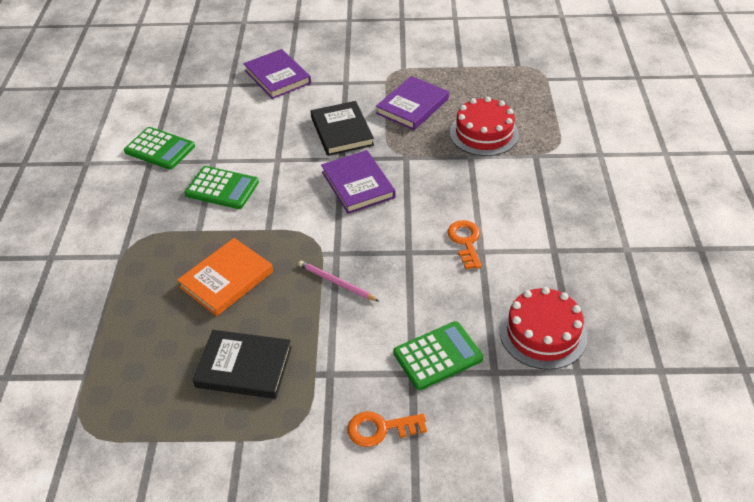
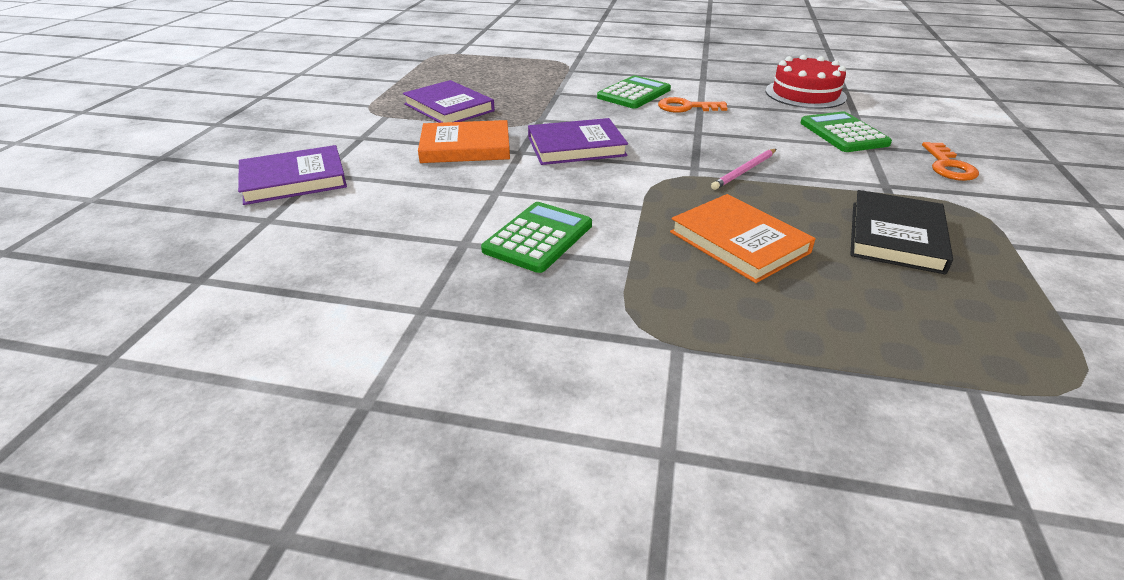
camera: 80 degrees left, 10 degrees down
(160, 149) = (392, 297): green calculator -> green calculator (634, 93)
(341, 131) = (465, 147): black book -> orange book
(484, 133) = (524, 83): red cake -> none

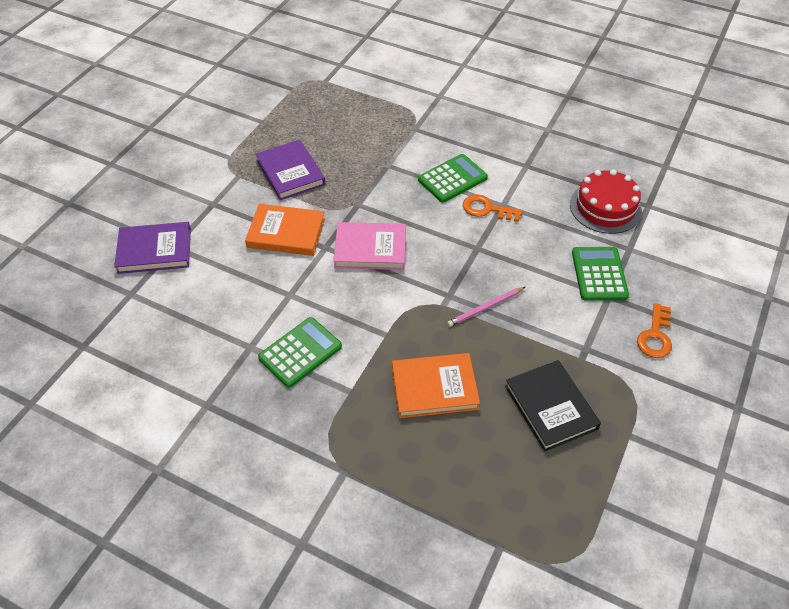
camera: 15 degrees right, 15 degrees up
(576, 146) = (370, 249): purple book -> pink book
(739, 242) = (434, 388): orange book -> orange book turned 75 degrees counterclockwise
(896, 236) = (551, 407): black book -> black book turned 60 degrees counterclockwise

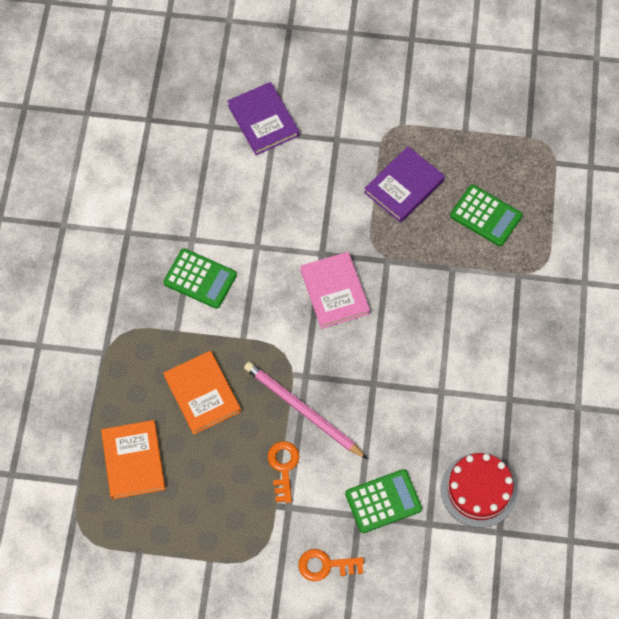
camera: 70 degrees right, 15 degrees up
(286, 233) = (325, 214): orange book -> orange book (133, 461)
(452, 179) = (458, 334): green calculator -> green calculator (486, 216)
(485, 308) = (302, 410): pink pencil -> pink pencil, size x1.76
(487, 209) = (429, 378): orange key -> orange key (283, 467)
(551, 407) = (215, 491): black book -> none

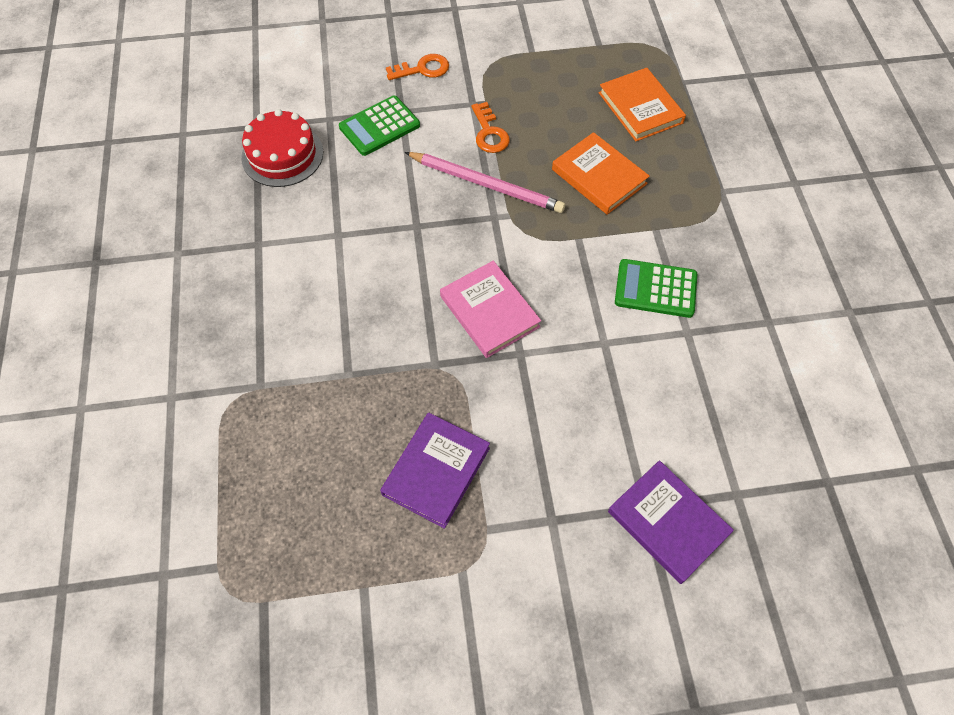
camera: 165 degrees right, 5 degrees down
(486, 216) = (313, 456): green calculator -> none

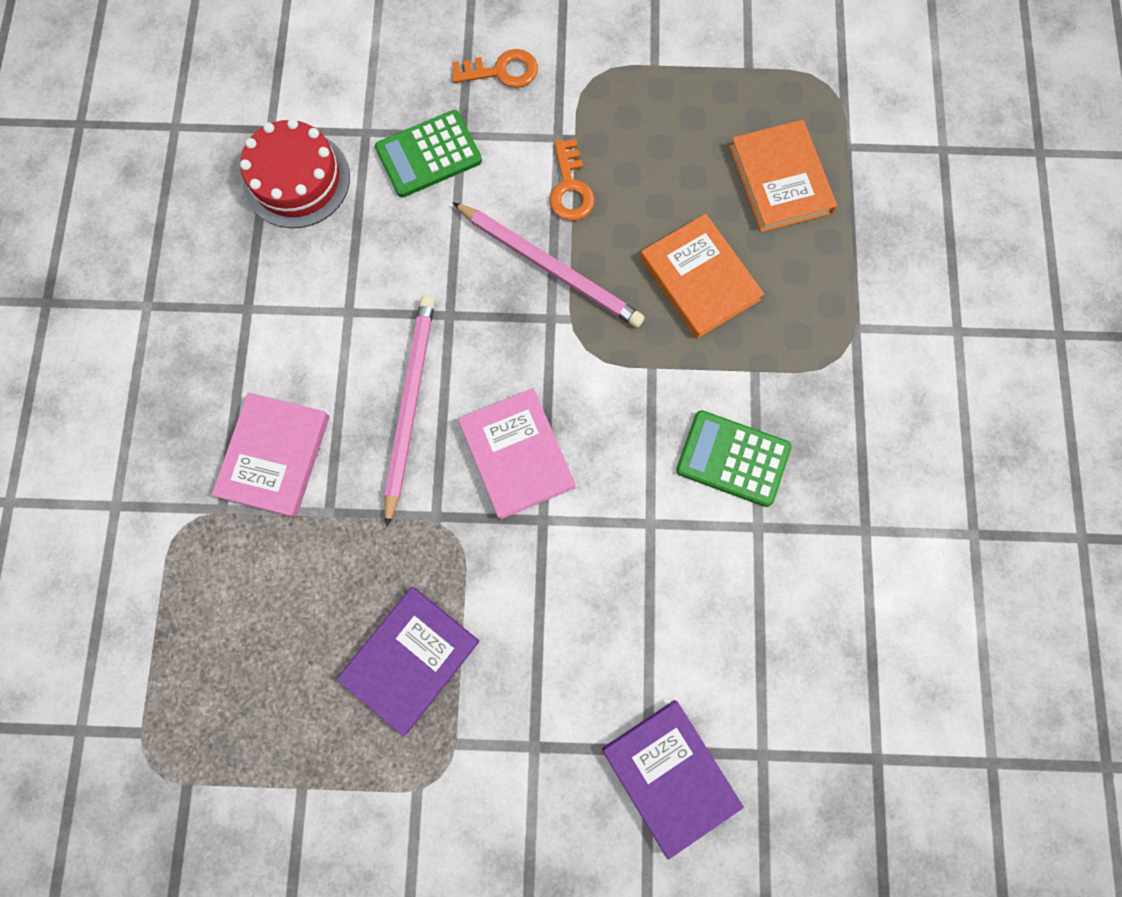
camera: 10 degrees right, 15 degrees up
(297, 341) = (275, 456): none -> pink book
(398, 290) = (410, 405): none -> pink pencil

